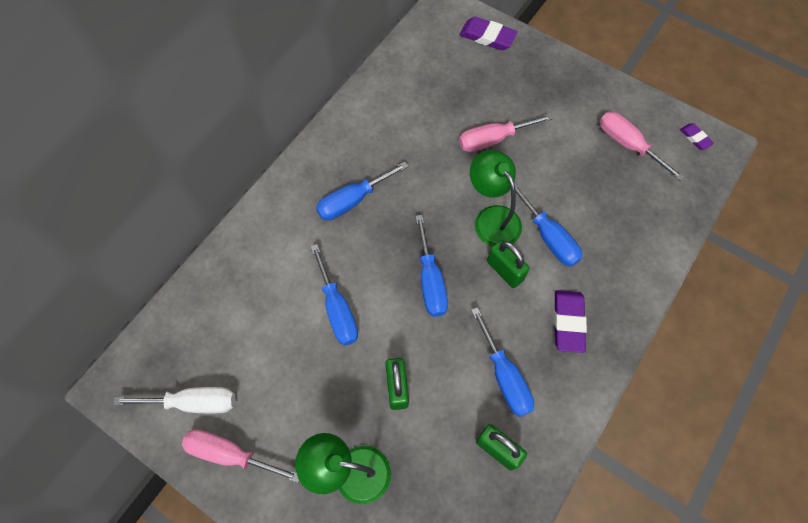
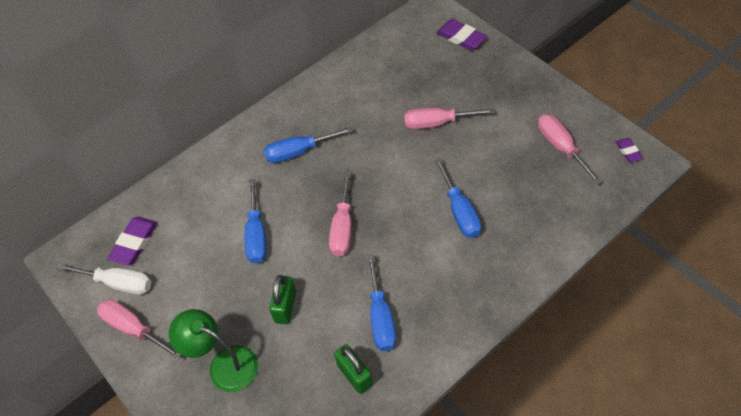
camera: 20 degrees right, 10 degrees down
(430, 281) = (343, 227): blue screwdriver -> pink screwdriver
(492, 218) = (414, 186): green lamp -> none
(505, 271) = (411, 231): green padlock -> none
(568, 322) = (453, 285): purple eraser -> purple eraser (134, 243)

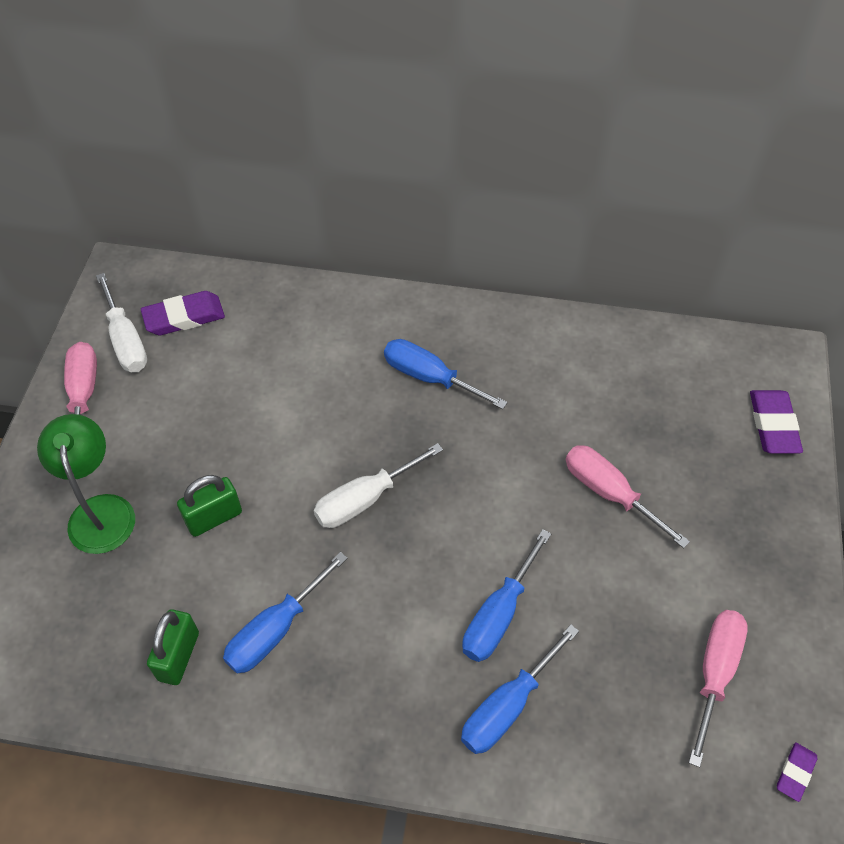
camera: 45 degrees right, 0 degrees up
(256, 235) = (284, 420): blue screwdriver -> blue screwdriver (507, 706)
(343, 227) = (365, 499): pink screwdriver -> white screwdriver

